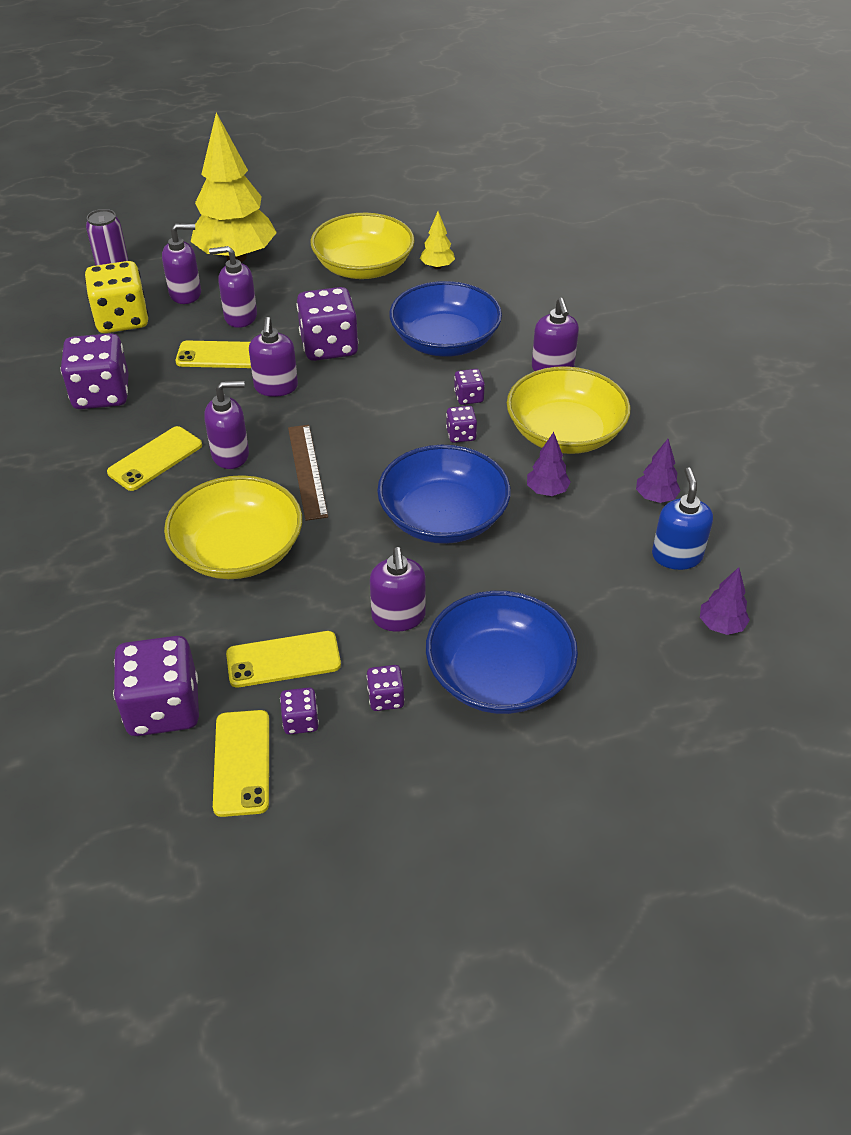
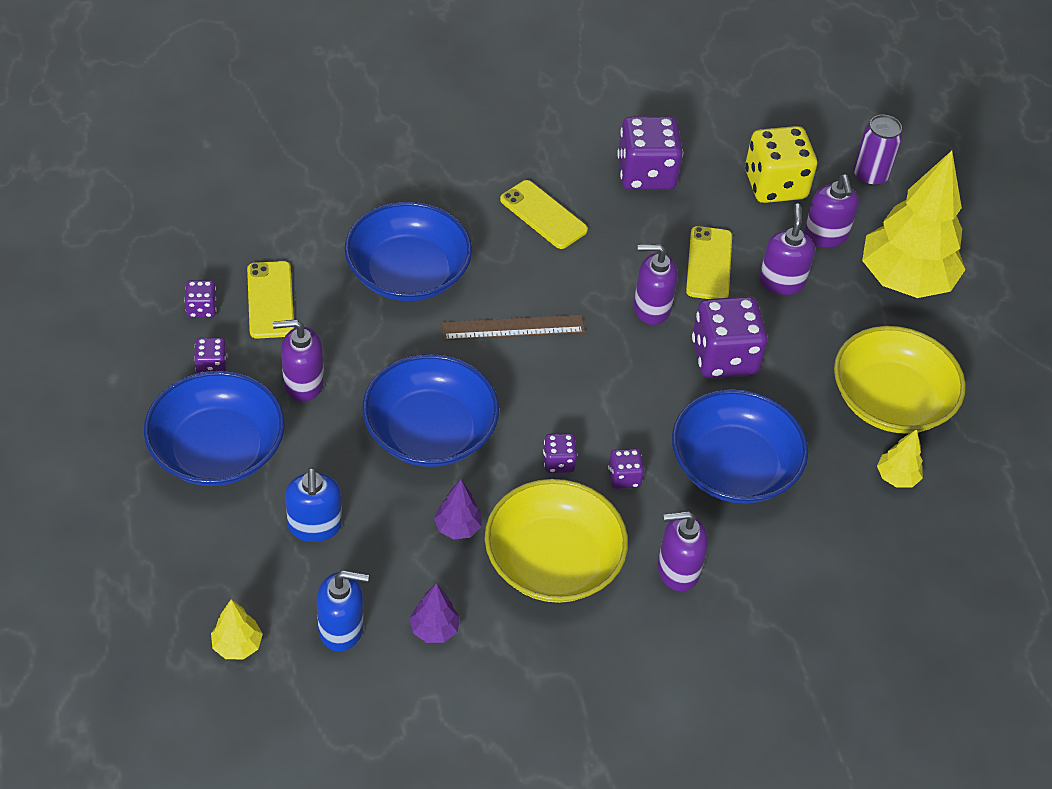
camera: 90 degrees right, 5 degrees up
(163, 708) = (237, 224): purple dice -> none
(231, 455) = (543, 270): purple soap dispenser -> none
(238, 551) = (408, 273): yellow bowl -> blue bowl
(242, 762) = (170, 271): yellow phone -> none
(572, 587) = (315, 526): none -> blue soap dispenser
(721, 625) = (237, 645): purple tree -> yellow tree

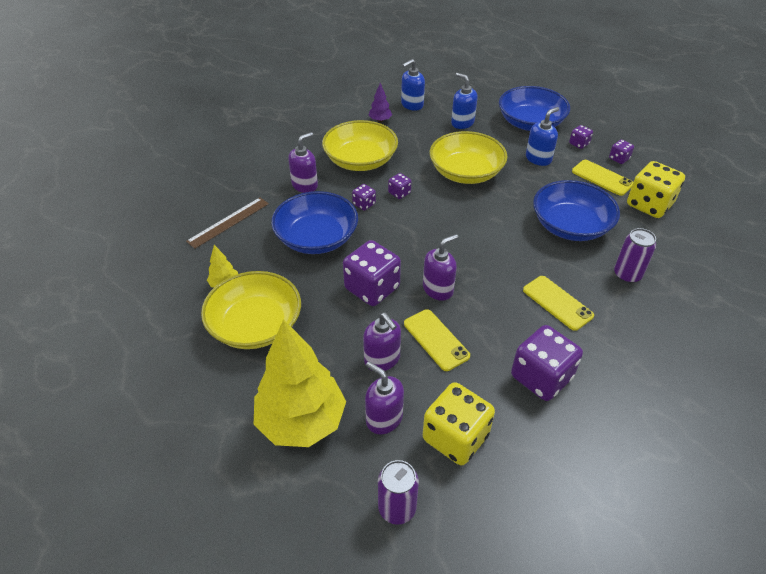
camera: 145 degrees right, 5 degrees down
(237, 645) = (438, 85): yellow tree -> none
(277, 233) = (649, 205): none -> yellow dice
(303, 383) = (538, 158): purple soap dispenser -> blue soap dispenser
(430, 431) = (466, 172): blue bowl -> yellow bowl
(432, 190) = (627, 275): none -> purple can
(458, 527) = (411, 150): purple tree -> none
(513, 327) = (490, 233): brown ruler -> brown ruler (228, 222)
(543, 215) = (557, 303): yellow phone -> yellow phone turned 45 degrees clockwise

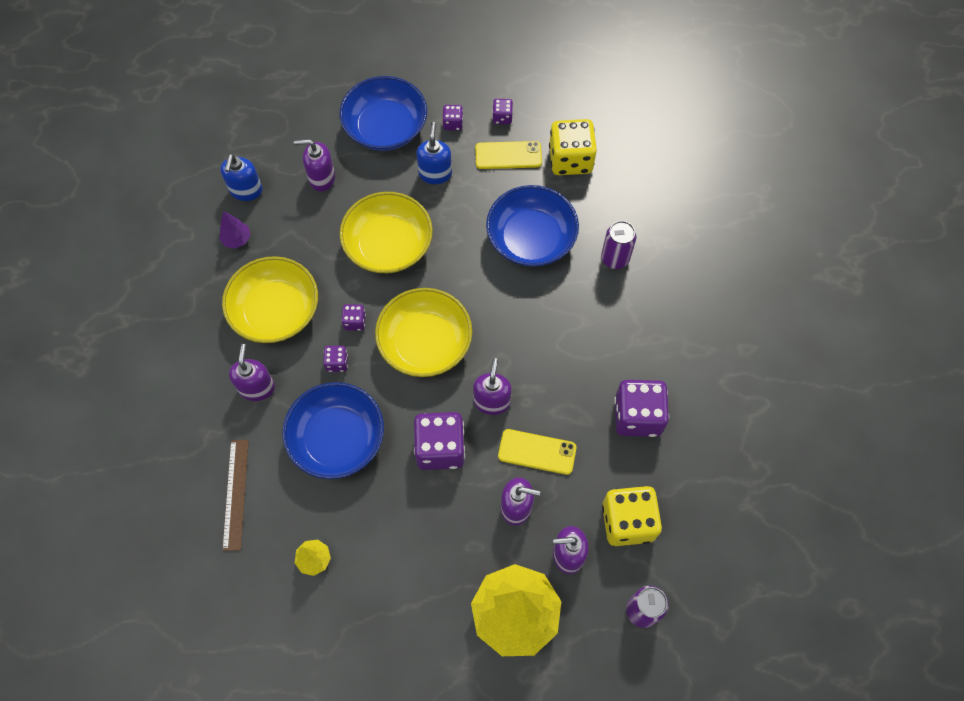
camera: 45 degrees left, 20 degrees up
(255, 325) = (388, 571): yellow bowl -> yellow bowl (425, 343)
(462, 123) = (321, 178): blue soap dispenser -> purple soap dispenser
(557, 303) = (590, 333): yellow phone -> none

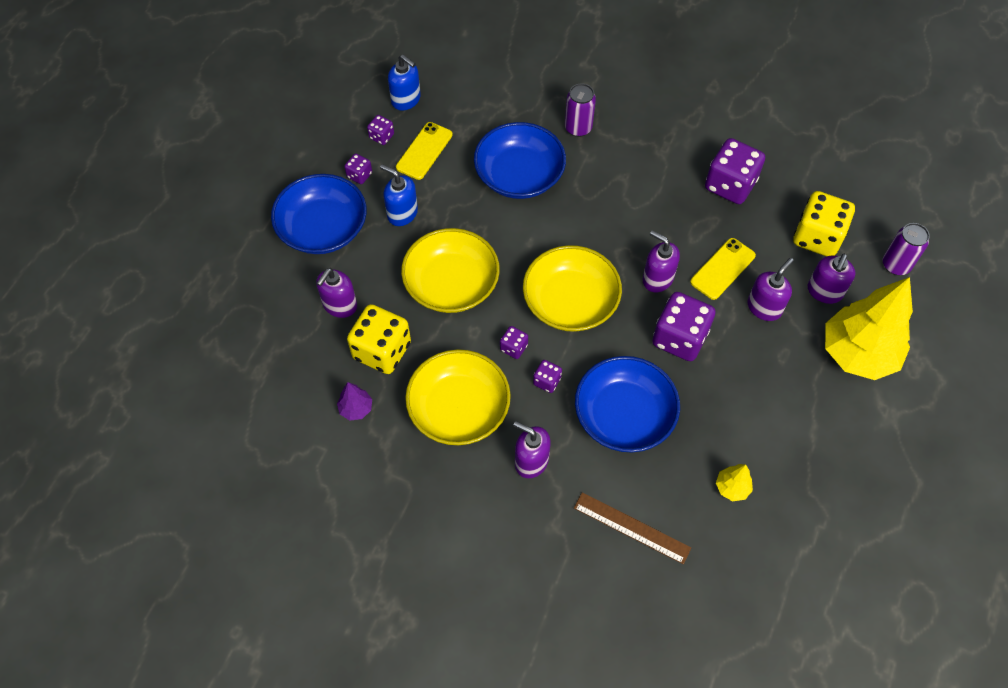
camera: 60 degrees left, 5 degrees down
(246, 190) = (305, 376): blue soap dispenser -> blue soap dispenser (406, 100)
(570, 160) = (461, 110): yellow dice -> yellow dice (382, 350)

